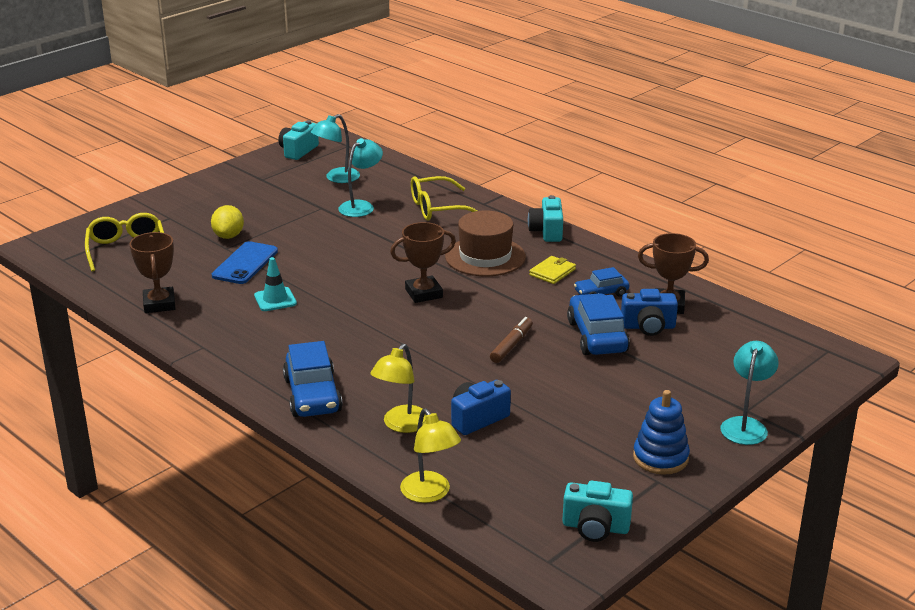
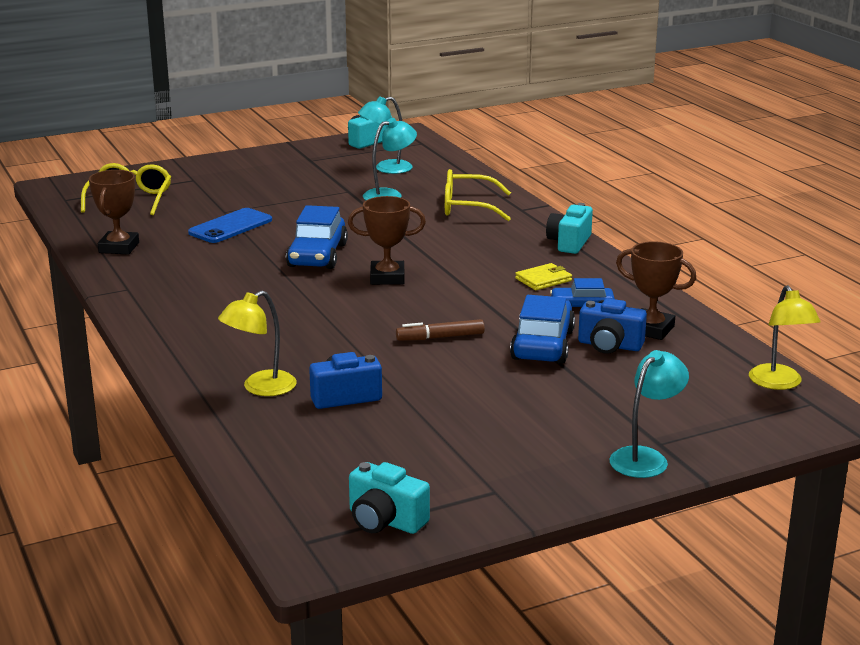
camera: 20 degrees right, 5 degrees down
(228, 236) = (235, 202): yellow lemon -> none
(275, 299) = (232, 260): turquoise traffic cone -> none
(312, 395) = (195, 347): blue car -> blue car (317, 255)
(430, 494) = (235, 454): yellow lamp -> yellow lamp (779, 383)
(485, 257) = (481, 255): brown hat -> none
(511, 345) = (440, 337): brown marker -> brown marker turned 150 degrees counterclockwise
(660, 458) = (517, 470): blue stacking toy -> none

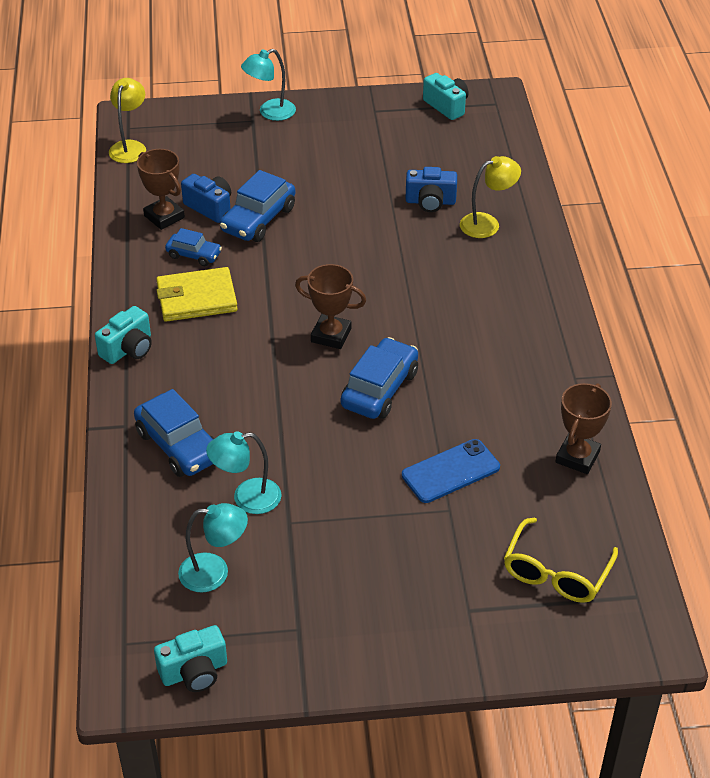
camera: 160 degrees left, 20 degrees up
(440, 337) = (330, 245): brown marker -> none
(467, 207) = (179, 445): yellow glasses -> blue car
(543, 279) = (196, 298): yellow wallet -> yellow wallet, size x1.74

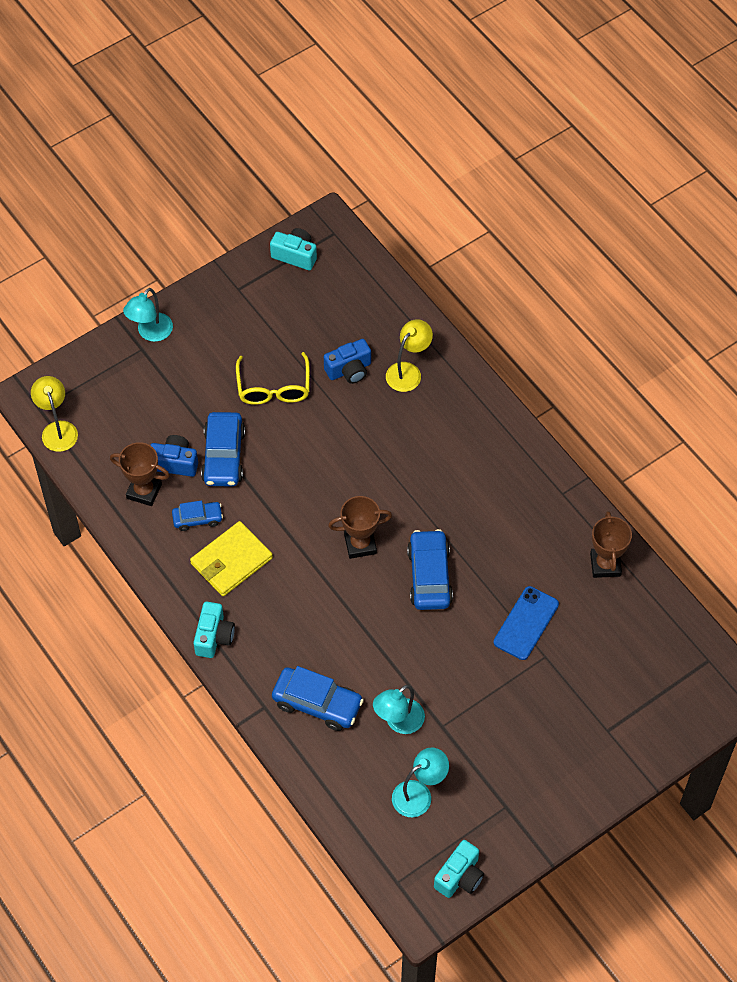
camera: 30 degrees left, 15 degrees up
(556, 573) = (646, 670): yellow glasses -> yellow glasses (273, 388)

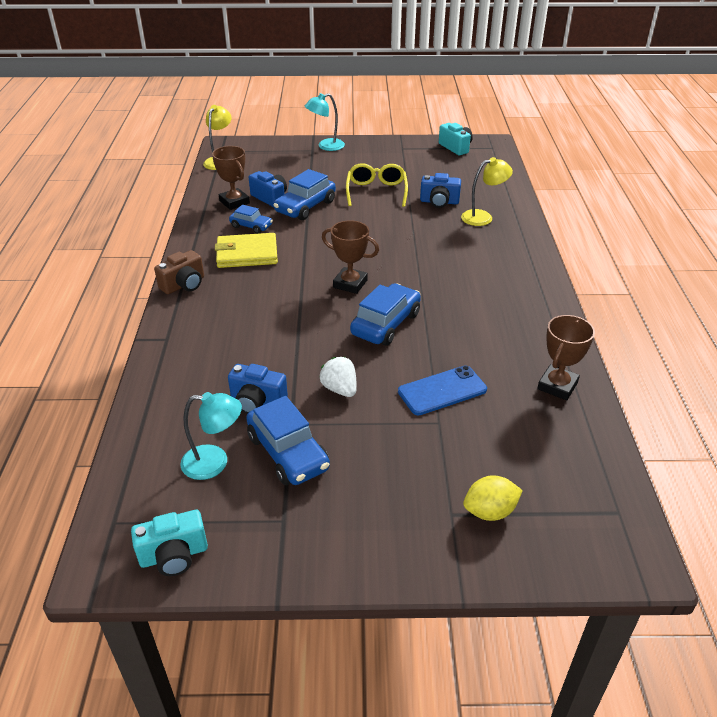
camera: 35 degrees right, 20 degrees down
(214, 636) = (184, 285): turquoise camera -> brown camera
(273, 388) = (376, 191): yellow glasses -> yellow glasses turned 150 degrees clockwise
(317, 703) = (207, 356): blue car -> blue car (288, 452)
(398, 722) = (257, 401): turquoise lamp -> blue camera
(450, 670) = (340, 389): none -> white strawberry
(630, 712) = (490, 511): none -> yellow lemon

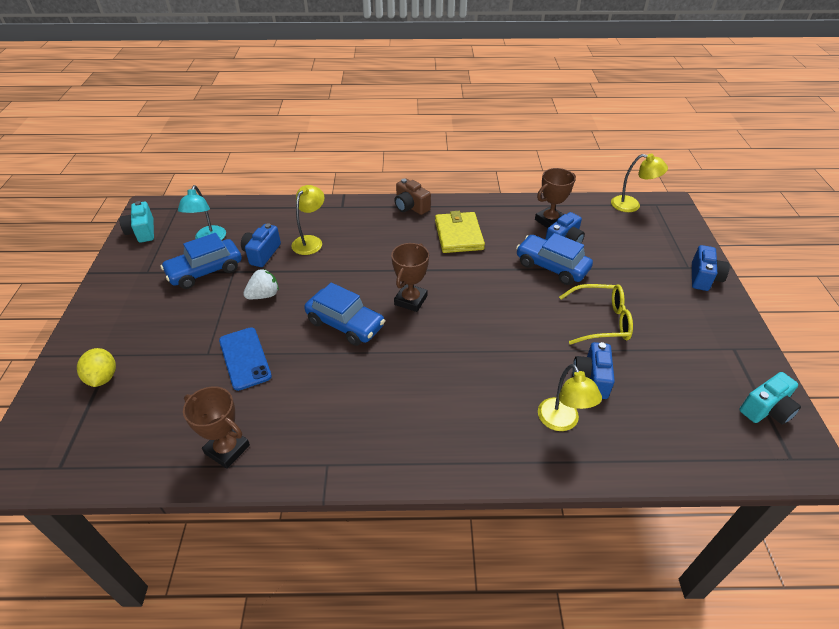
camera: 90 degrees right, 5 degrees up
(238, 360) = (310, 241): none -> yellow lamp
(251, 226) = (506, 234): blue car -> none
(325, 146) = (703, 278): turquoise lamp -> blue camera

